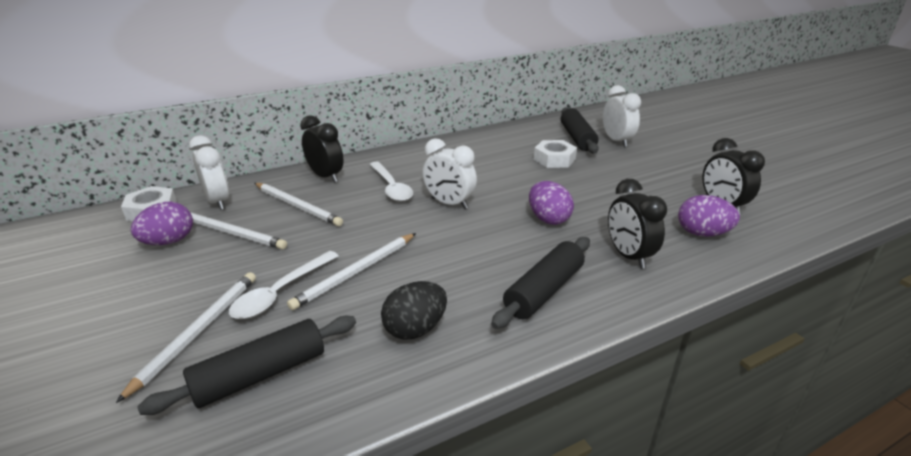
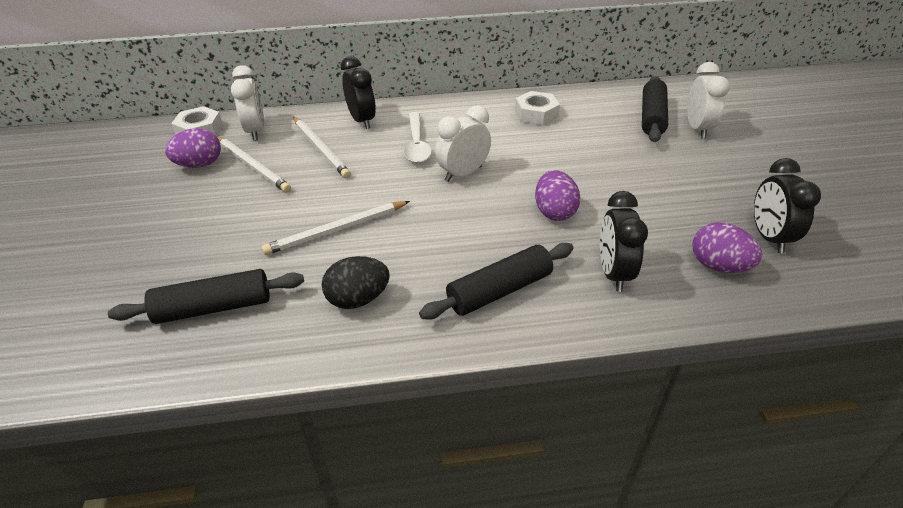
camera: 20 degrees right, 10 degrees up
(197, 332) = (185, 256): white pencil -> none
(280, 292) = (264, 235): white spoon -> none
(449, 203) = (463, 174): white clock -> white clock turned 90 degrees clockwise
(554, 159) = (607, 140): white nut -> white nut (536, 114)

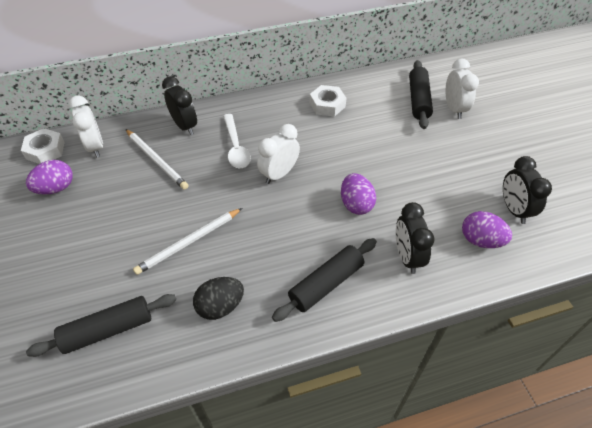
camera: 10 degrees left, 10 degrees up
(252, 166) = (102, 184): white pencil -> none

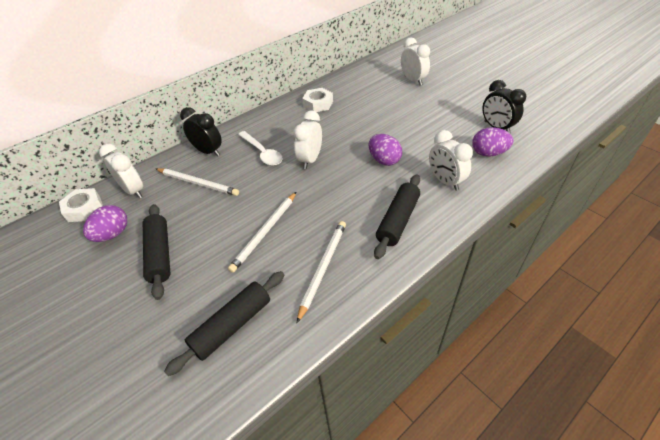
camera: 20 degrees left, 5 degrees down
(220, 306) = (323, 268): black egg -> white pencil
(407, 257) = (445, 181): black clock -> white clock
(418, 100) = (384, 82): black rolling pin -> black rolling pin (160, 254)

